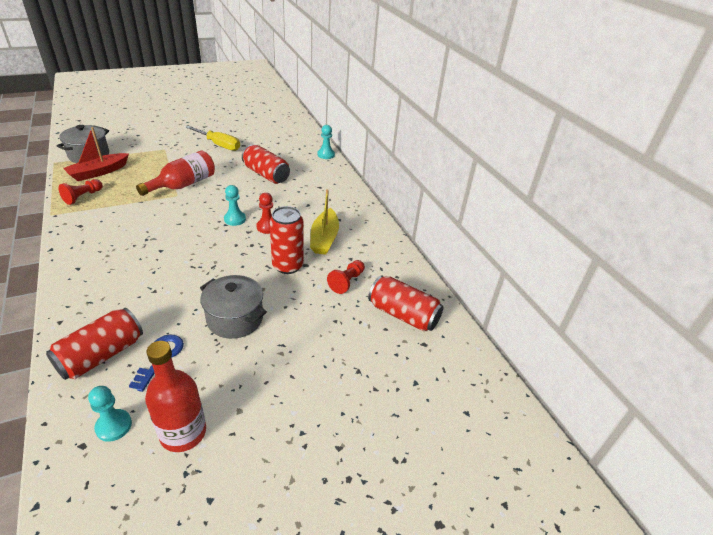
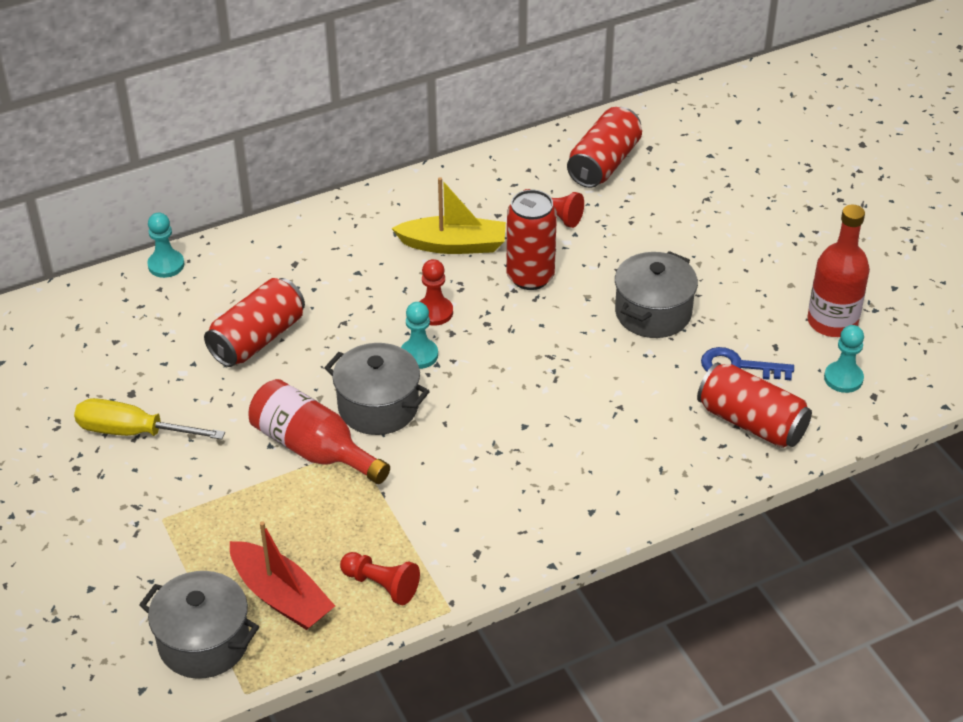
camera: 90 degrees left, 5 degrees up
(202, 204) = (378, 406): none -> grey pot
(219, 145) = (134, 432): yellow screwdriver -> yellow screwdriver turned 105 degrees counterclockwise

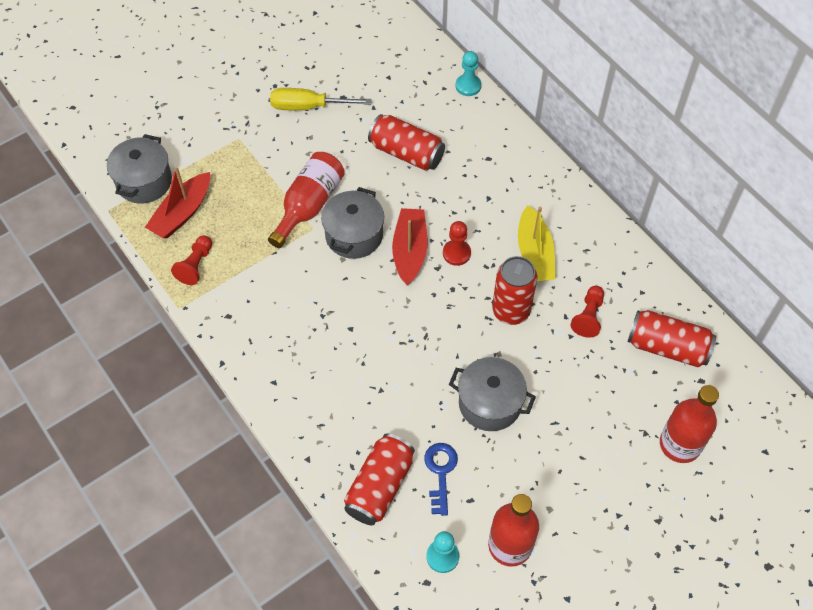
camera: 80 degrees right, 15 degrees up
(134, 432) = (309, 106): yellow screwdriver -> yellow screwdriver turned 90 degrees counterclockwise
(419, 355) = (410, 251): turquoise pawn -> red boat
(723, 176) = (680, 444): none -> red bottle

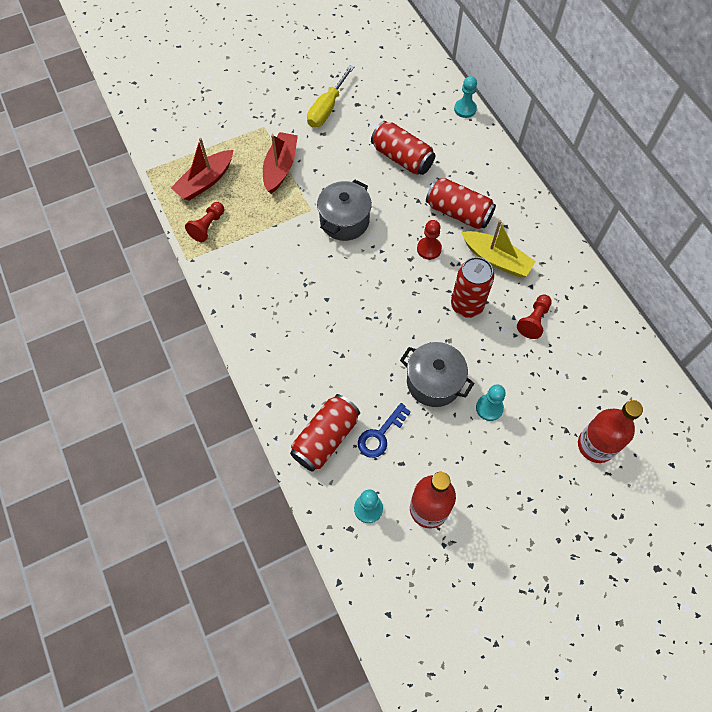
camera: 10 degrees right, 5 degrees up
(144, 181) = (179, 151): grey pot -> none
(309, 106) = (327, 108): yellow screwdriver -> yellow screwdriver turned 75 degrees counterclockwise
(309, 205) = (311, 190): red bottle -> none
(410, 251) = (389, 241): red boat -> red boat (280, 167)
(440, 472) = (380, 435): blue key -> blue key turned 150 degrees counterclockwise
(534, 254) = (496, 259): yellow boat -> yellow boat turned 60 degrees counterclockwise
(556, 422) = (489, 408): none -> turquoise pawn
(667, 347) = (599, 358): red can -> red can (458, 212)

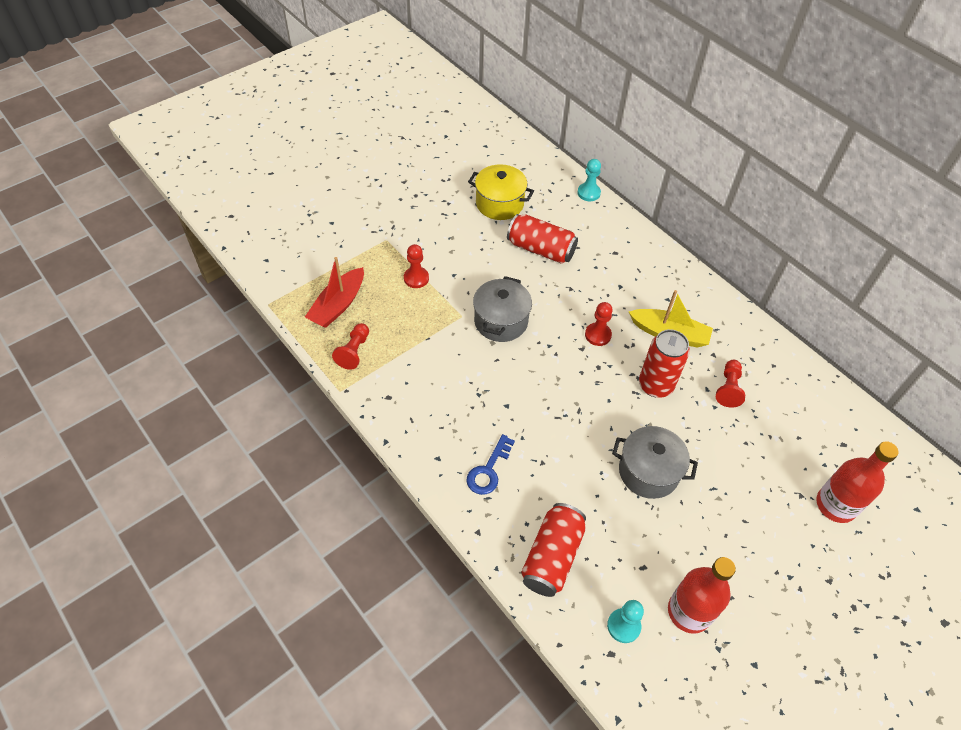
camera: 15 degrees left, 10 degrees down
(280, 167) = (416, 278): red boat -> red pawn
(327, 108) = (448, 212): yellow screwdriver -> none
(377, 107) = (499, 204): none -> yellow pot
(380, 435) = (610, 540): blue key -> blue key (488, 470)
(458, 212) = (615, 294): red can -> none
(489, 408) = (715, 488): turquoise pawn -> none

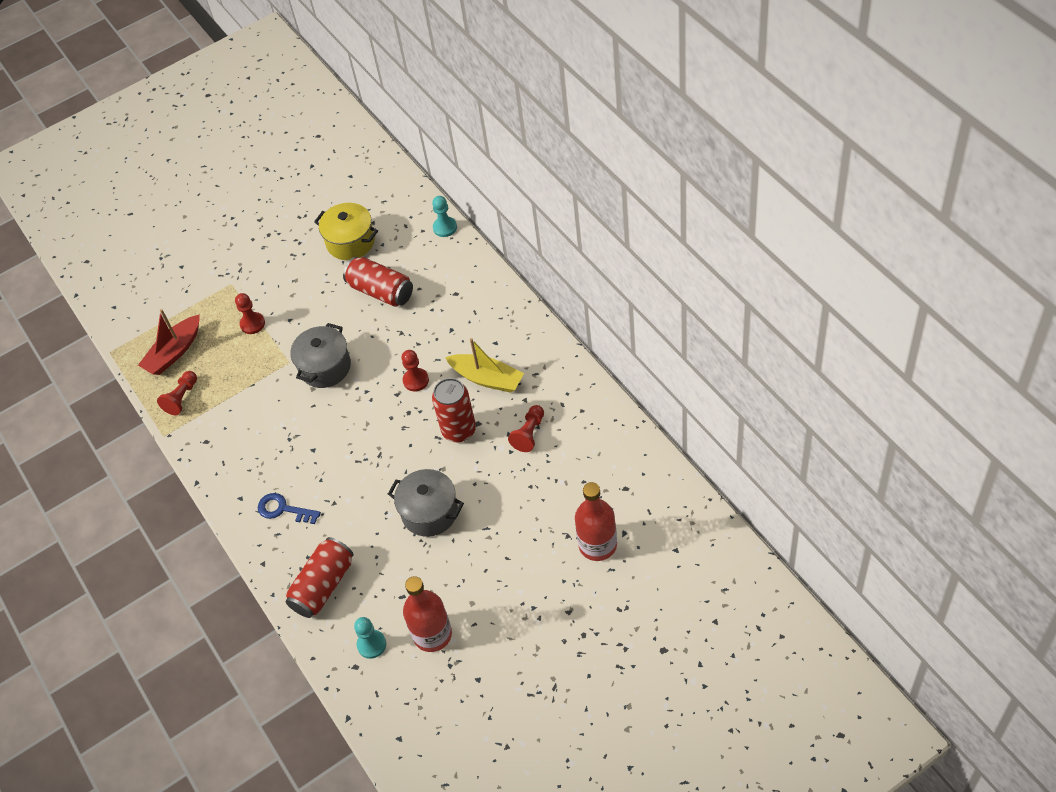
camera: 15 degrees right, 0 degrees up
(488, 470) = (283, 509): blue key -> blue key turned 75 degrees clockwise

